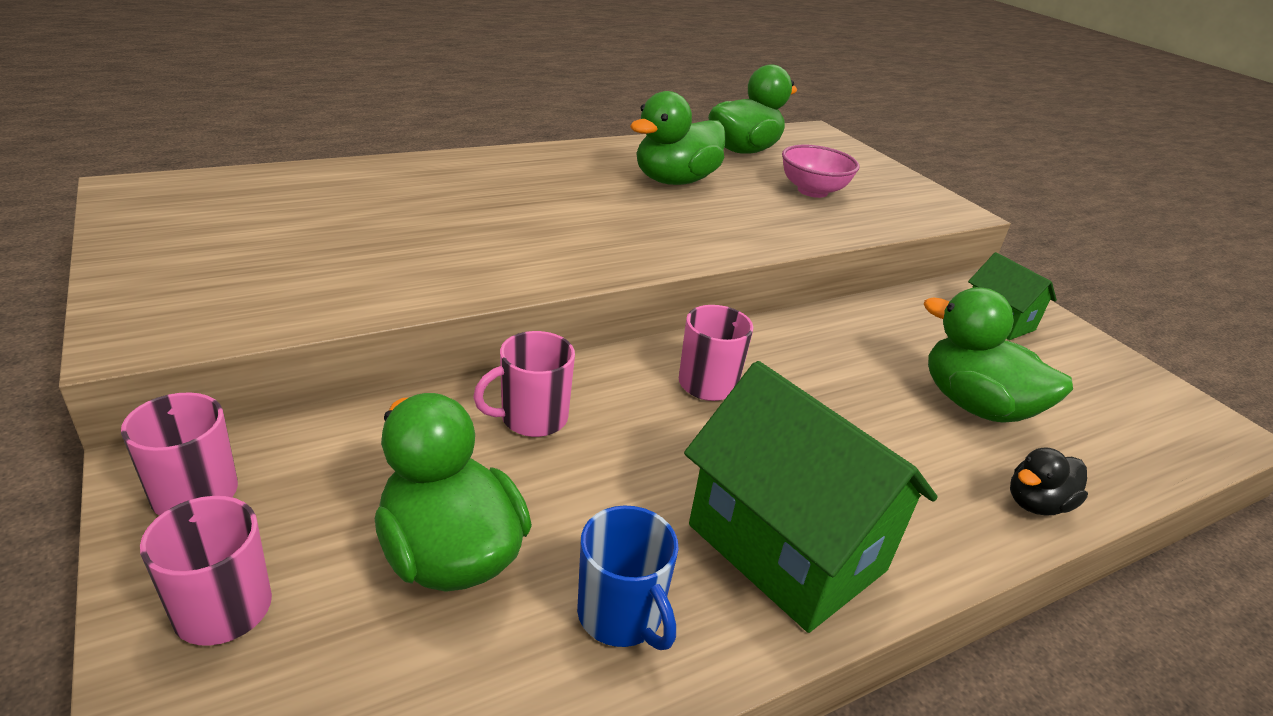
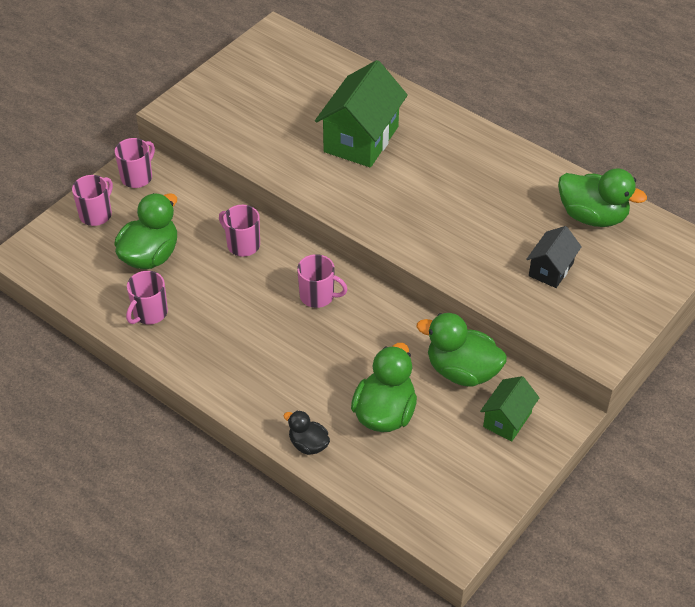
camera: 70 degrees right, 15 degrees up
(621, 615) = (149, 313): blue mug -> pink mug
(674, 181) = (493, 200): green duck -> green duck (462, 371)
(786, 547) = (215, 353): green house -> green house (361, 139)
(812, 191) = (551, 269): pink bowl -> black house

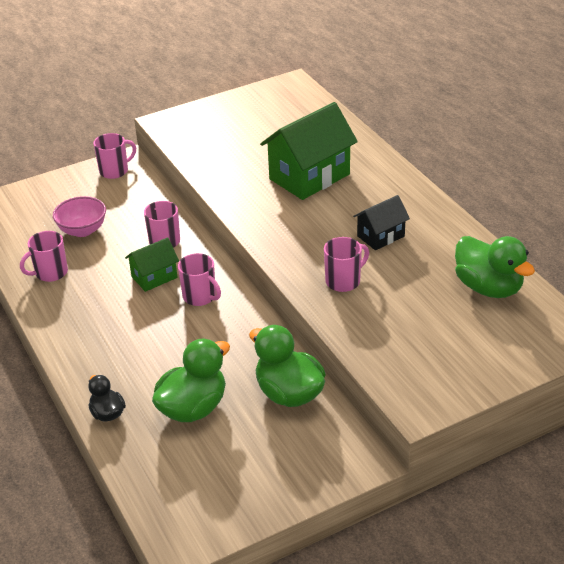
camera: 25 degrees right, 10 degrees down
(96, 214) = (62, 190): pink mug -> pink mug (344, 281)
(150, 256) = (82, 230): green duck -> pink bowl
(507, 419) = (304, 448): green house -> green house (154, 277)
(551, 269) = (416, 322): black house -> black house (380, 236)

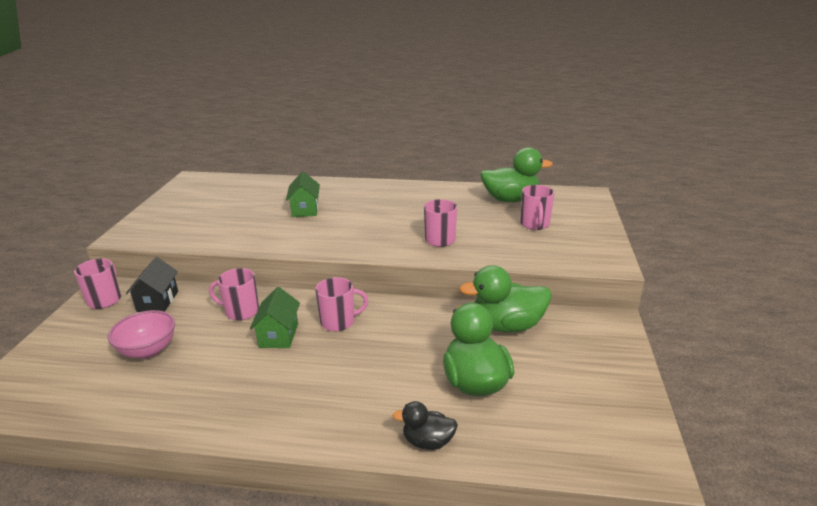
camera: 55 degrees left, 10 degrees down
(50, 273) = (172, 397): pink mug -> pink mug (535, 224)
(309, 176) = (305, 209): green house -> green house, size x0.54
(380, 236) = (410, 211): black house -> black house (157, 301)

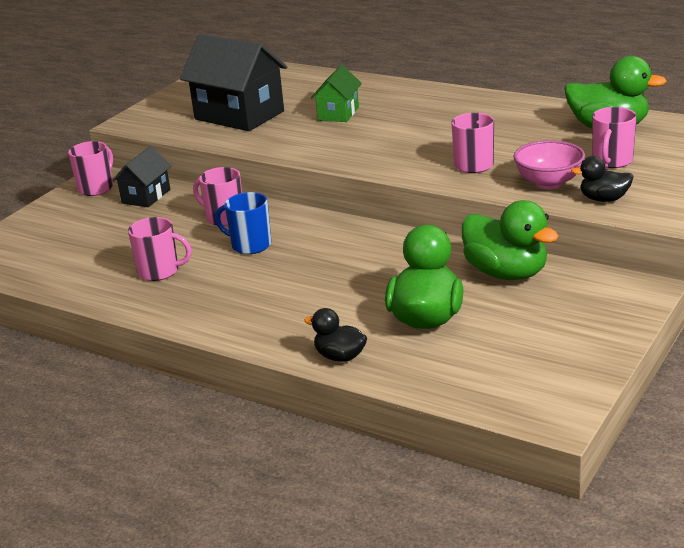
camera: 25 degrees right, 0 degrees up
(148, 350) = (119, 239): pink bowl -> pink bowl (548, 183)
(222, 219) = (239, 115): none -> black house
(278, 335) = (250, 245): green house -> blue mug
(339, 322) = (320, 242): pink mug -> pink mug (160, 271)
(506, 326) = (506, 273): green duck -> green duck turned 150 degrees counterclockwise
(555, 255) = (604, 199): none -> black duck

